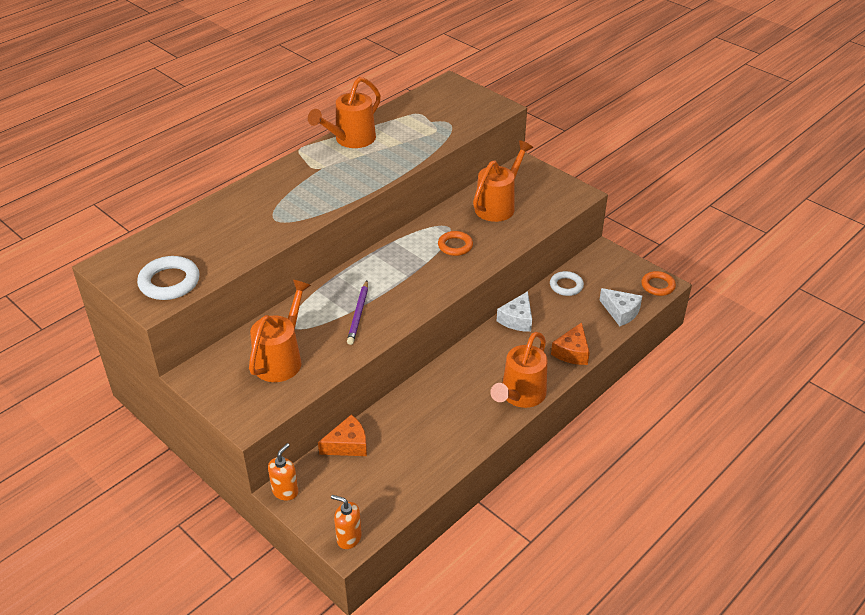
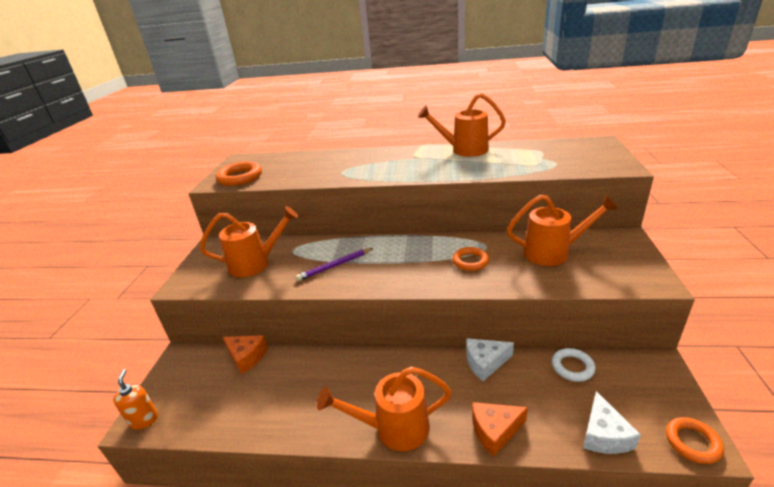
camera: 55 degrees right, 10 degrees down
(169, 282) = (240, 177): white ring -> orange ring
(285, 491) = (179, 355): orange soap dispenser -> none

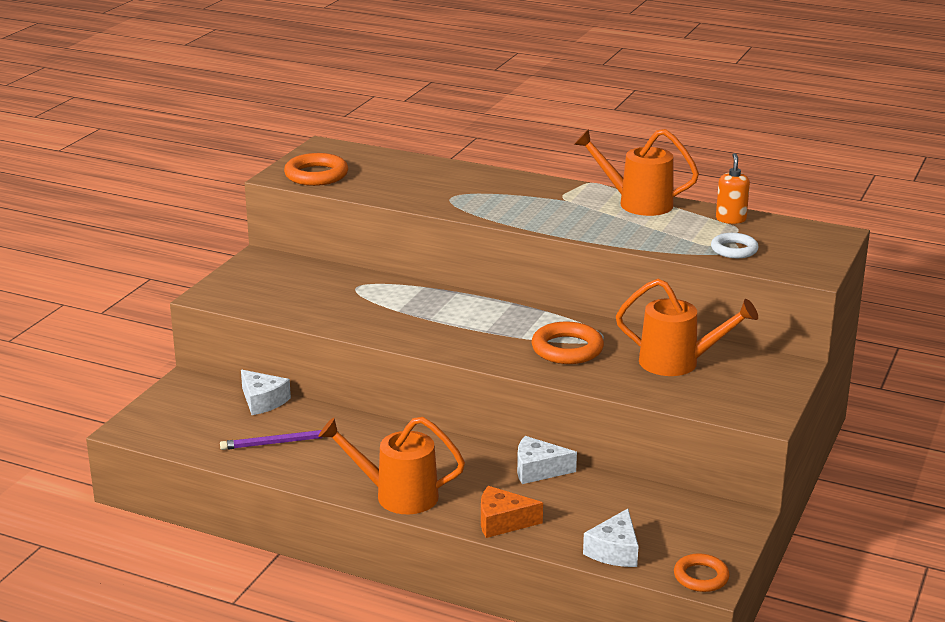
camera: 15 degrees right, 5 degrees down
(144, 420) = (136, 428): orange soap dispenser -> orange soap dispenser (731, 219)
(247, 357) = (263, 401): orange cheese -> white cheese
(256, 263) = (304, 292): orange watering can -> none
(334, 266) = (399, 316): purple pencil -> purple pencil (276, 443)
(470, 261) = (567, 349): orange ring -> orange ring, size x1.51
(572, 367) = (636, 497): white ring -> white ring (734, 249)

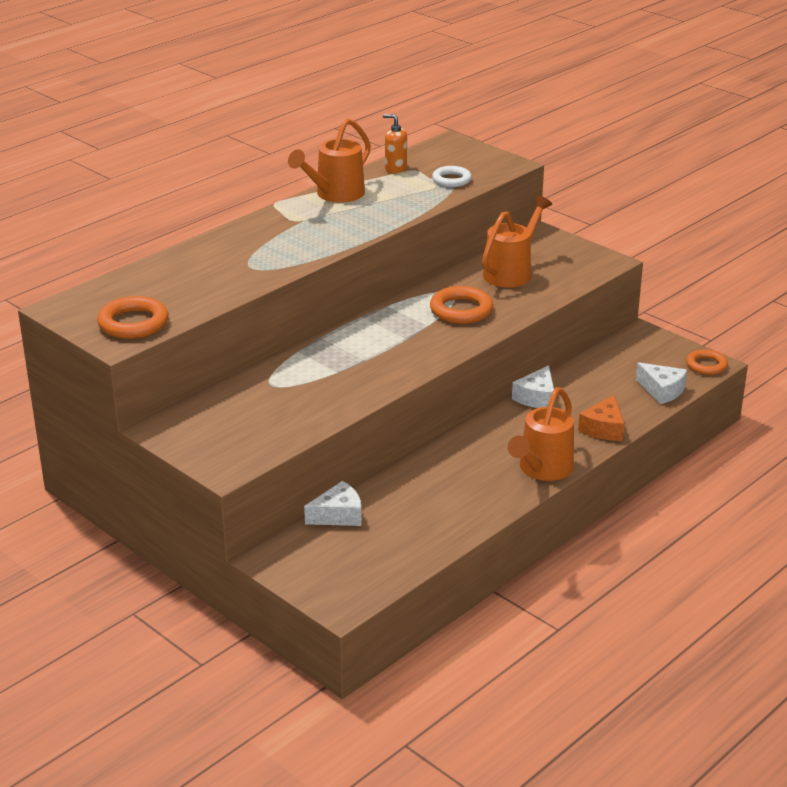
camera: 70 degrees left, 5 degrees up
(276, 443) = (421, 518): purple pencil -> none

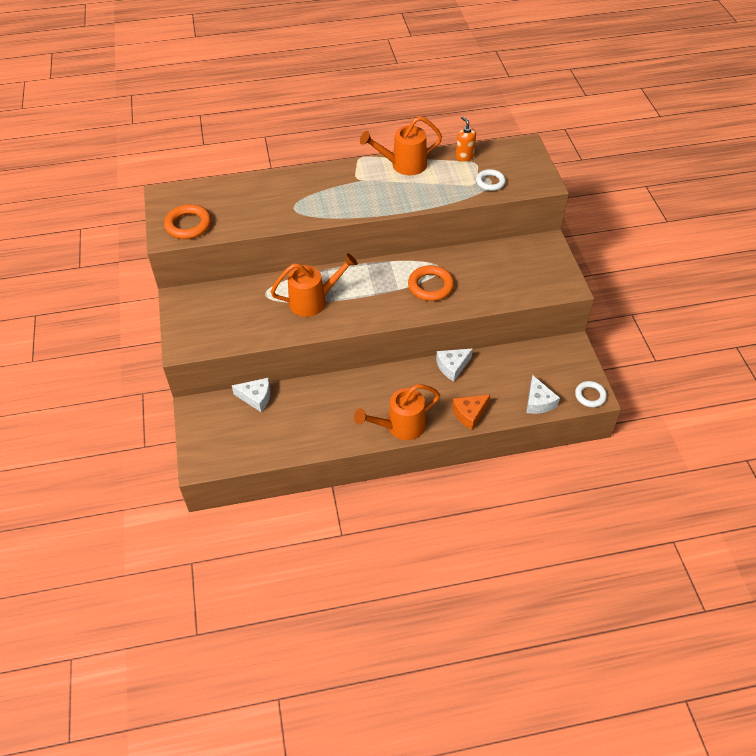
camera: 35 degrees right, 20 degrees up
(511, 272) = (494, 268): orange watering can -> orange watering can (313, 301)
(706, 365) = (590, 396): orange ring -> white ring

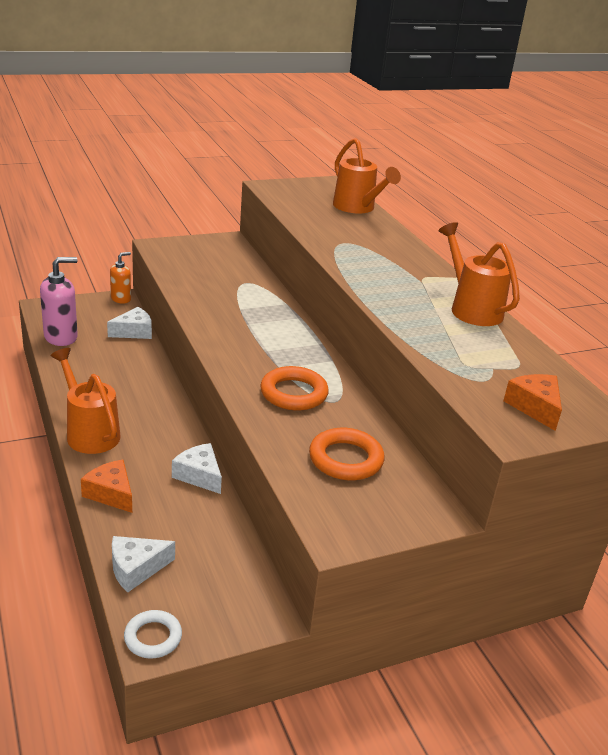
camera: 75 degrees right, 20 degrees down
(188, 225) = (290, 194): orange ring -> orange ring (346, 459)
(256, 397) = (134, 332): white cheese -> white cheese turned 120 degrees counterclockwise
(258, 449) = (61, 337): none -> pink soap dispenser
(313, 301) = (242, 311): orange watering can -> orange watering can (357, 208)
(464, 156) = (527, 357): orange soap dispenser -> orange soap dispenser (121, 299)
(490, 182) = (479, 379): white ring -> none
(518, 168) = (535, 407): none -> orange cheese

